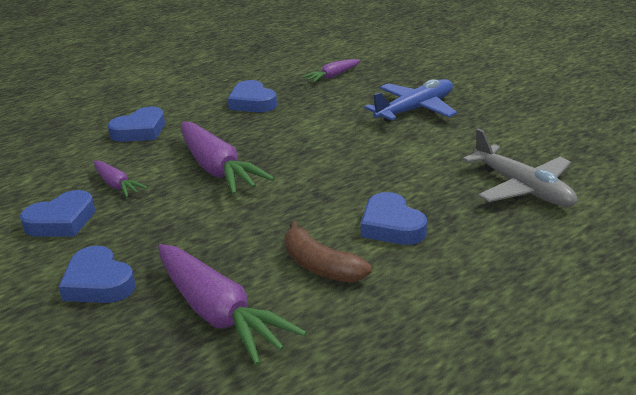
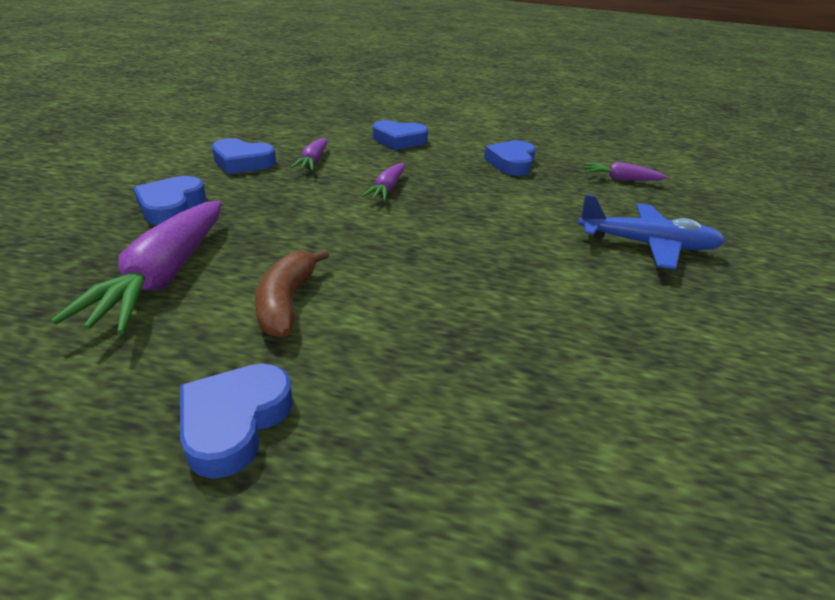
camera: 45 degrees right, 5 degrees up
(217, 169) = (387, 189): purple carrot -> purple carrot, size x0.52
(391, 226) = (405, 319): blue heart -> blue heart (234, 422)
(522, 188) = (613, 392): grey plane -> none

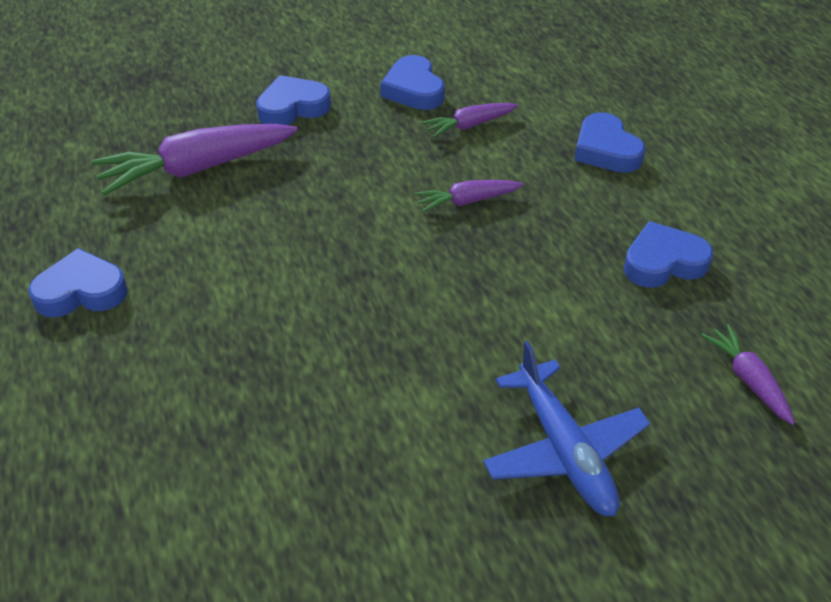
camera: 60 degrees right, 10 degrees up
(287, 302) = (218, 244): brown banana -> none

